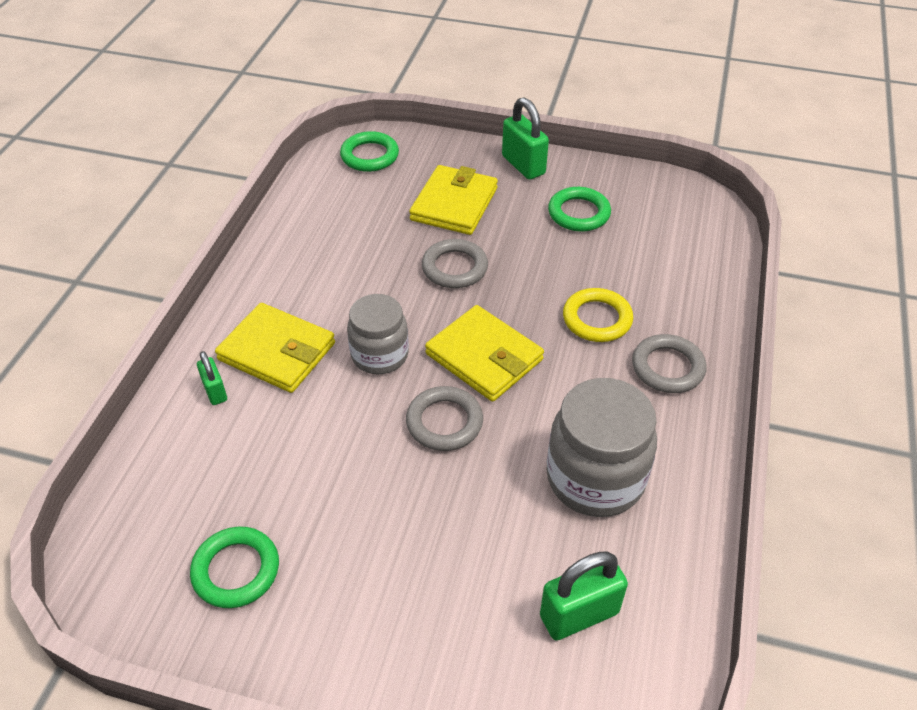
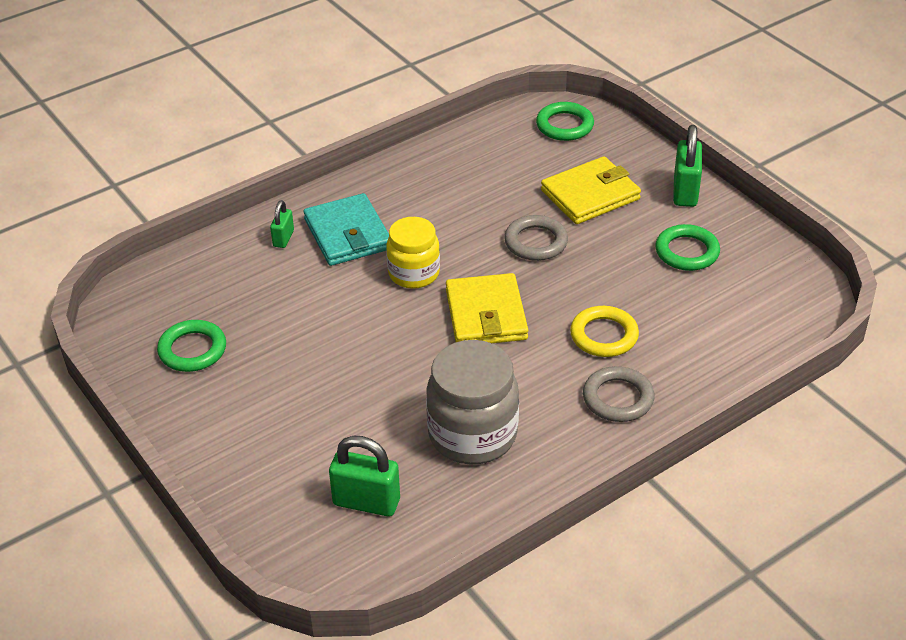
camera: 40 degrees right, 5 degrees down
(277, 351) = (348, 234): yellow wallet -> turquoise wallet
(380, 355) = (414, 273): grey jar -> yellow jar
(444, 422) = (409, 340): grey ring -> none

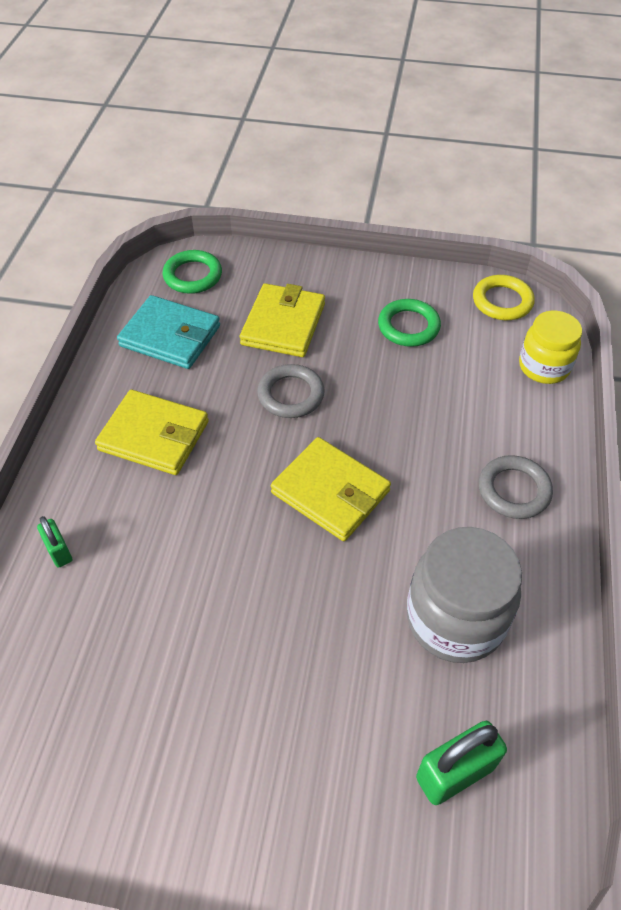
camera: 45 degrees left, 10 degrees up
(192, 350) = (100, 754): green ring -> none
(348, 234) = (119, 501): turquoise wallet -> turquoise wallet (170, 336)
(413, 211) = (154, 436): none -> yellow wallet
(414, 273) = (224, 497): yellow jar -> yellow jar (544, 367)
(604, 335) = (438, 442): yellow ring -> yellow ring (502, 301)
(685, 191) = (348, 277): green padlock -> none

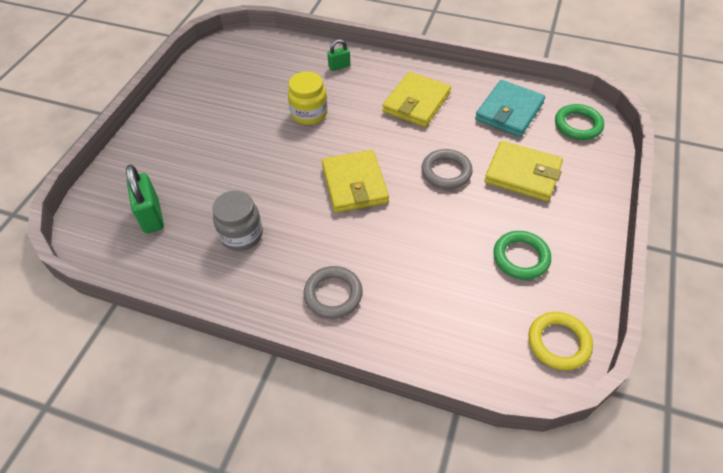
camera: 100 degrees right, 0 degrees up
(330, 492) = (354, 184): yellow wallet -> yellow wallet turned 60 degrees counterclockwise
(455, 619) = (241, 235): grey jar -> grey jar, size x0.65
(544, 367) = (466, 355): yellow jar -> yellow jar (309, 114)

